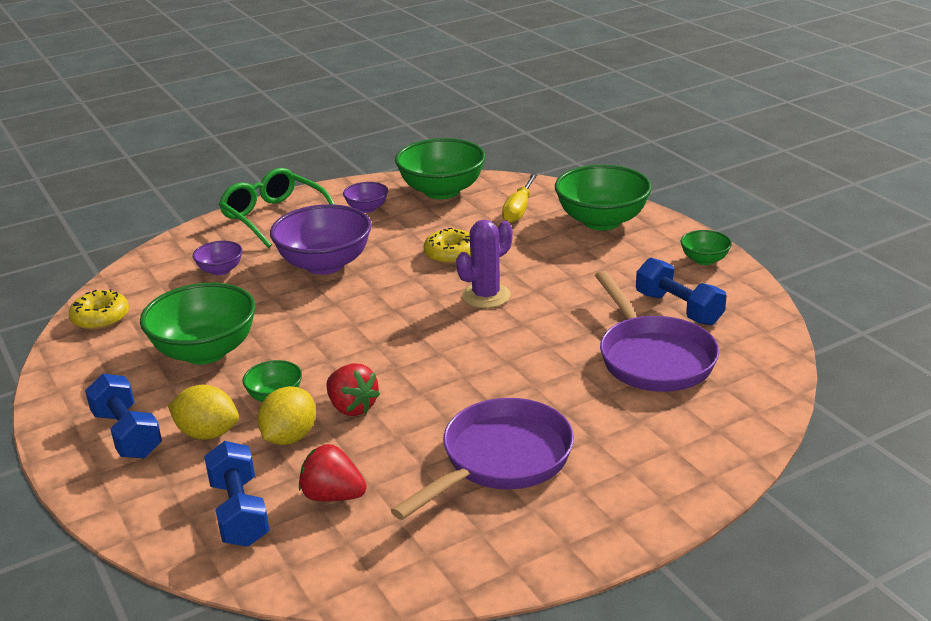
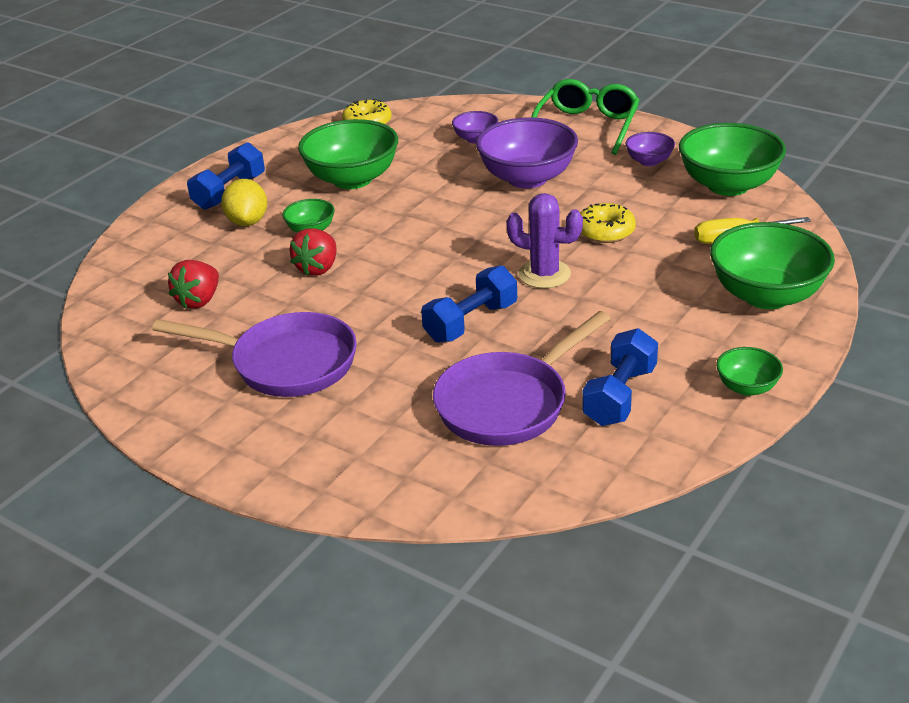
camera: 65 degrees right, 5 degrees up
(239, 512) = (163, 269): blue dumbbell -> blue dumbbell (471, 322)
(289, 437) = (262, 256): yellow lemon -> none
(333, 496) = (199, 300): red strawberry -> red strawberry turned 150 degrees counterclockwise

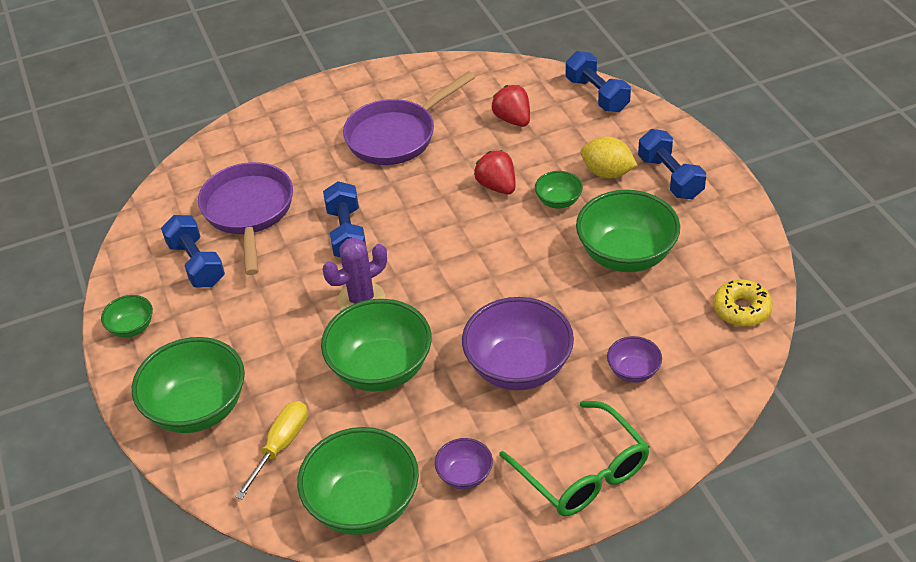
camera: 125 degrees right, 10 degrees up
(119, 268) = (597, 95): none -> blue dumbbell
(605, 231) = (381, 369): yellow donut -> green bowl

